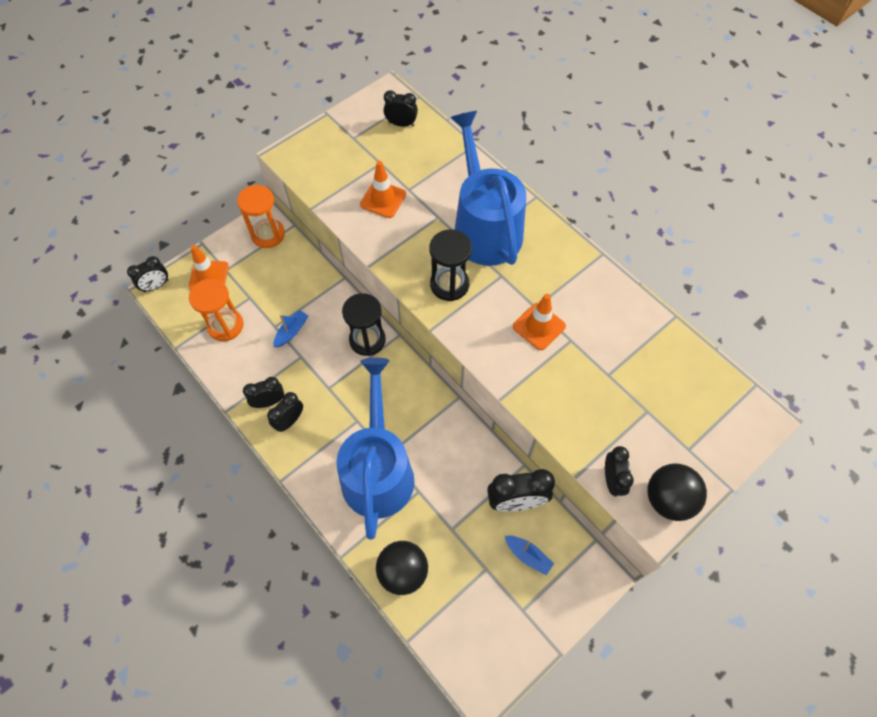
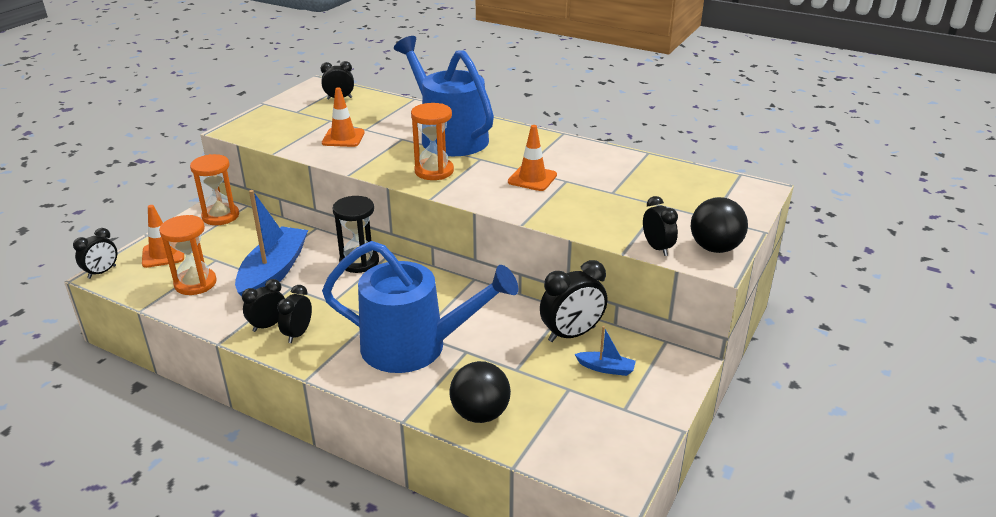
camera: 20 degrees left, 30 degrees down
(291, 332) = (273, 273): blue boat -> blue boat, size x2.26
(378, 470) = (414, 346): blue watering can -> blue watering can turned 120 degrees clockwise
(449, 284) = (434, 171): black hourglass -> orange hourglass

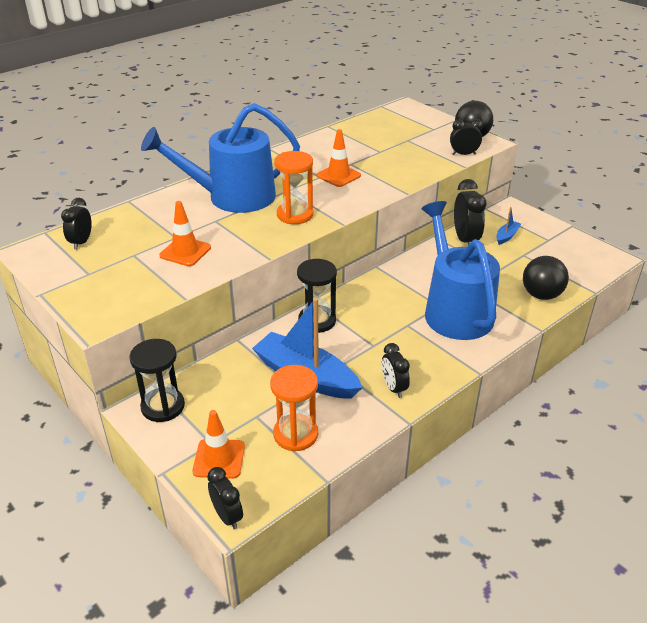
camera: 70 degrees left, 5 degrees up
(220, 216) = (163, 406): orange hourglass -> black hourglass
(298, 334) = (414, 370): black clock -> none
(414, 346) = (455, 310): blue watering can -> blue watering can turned 45 degrees counterclockwise

